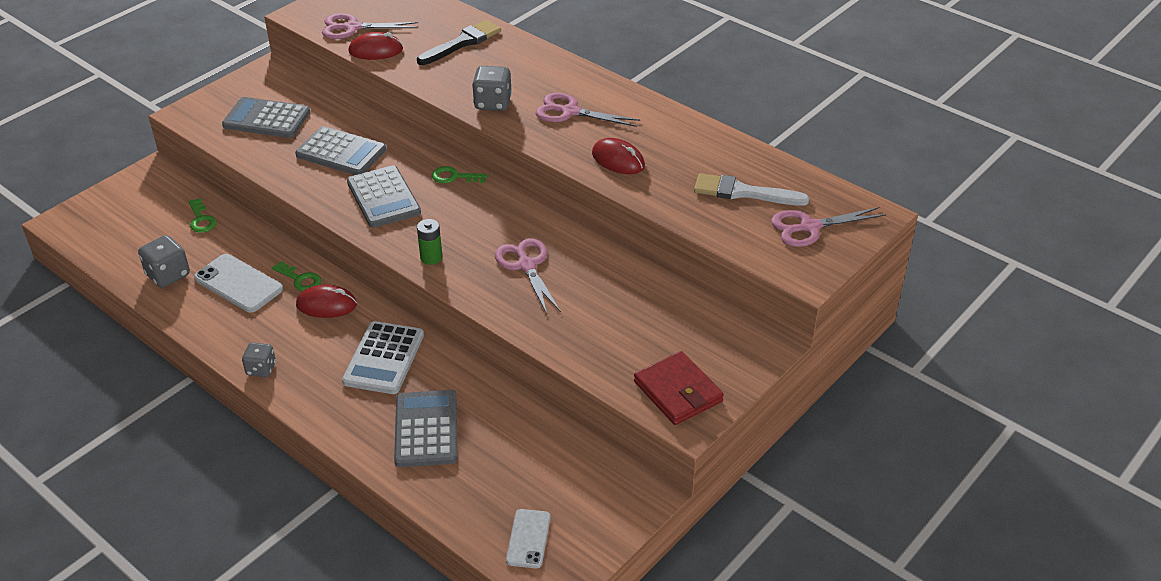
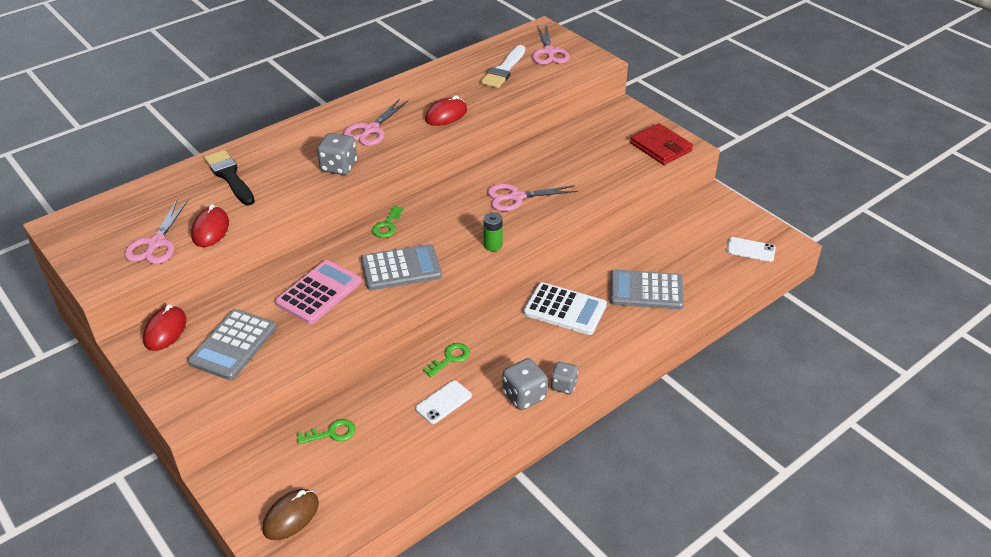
camera: 80 degrees left, 0 degrees up
(109, 215) = (291, 516): none -> brown mouse
(168, 275) = (414, 457): grey dice -> grey dice (524, 396)
(238, 284) = (443, 402): white phone -> white phone, size x0.64
(326, 305) = (490, 342): red mouse -> red mouse (165, 330)
(341, 152) = (319, 292): grey calculator -> pink calculator
(678, 392) = (661, 147): red wallet -> red wallet turned 75 degrees clockwise

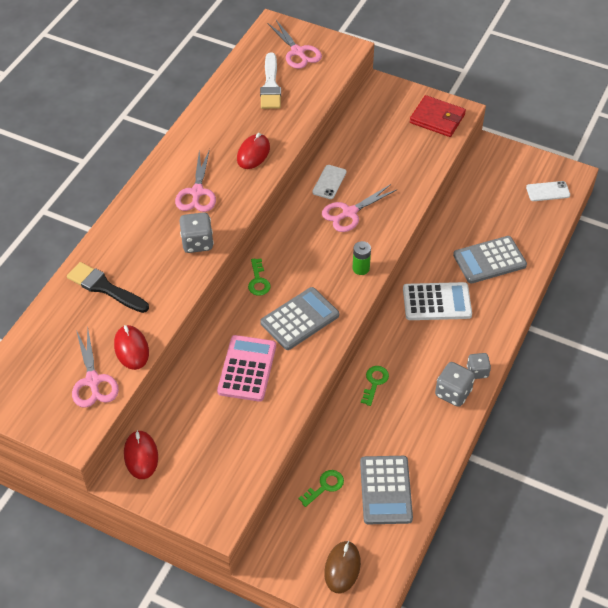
camera: 25 degrees left, 10 degrees up
(233, 345) = (211, 446): grey calculator -> grey calculator (386, 490)
(443, 402) = (395, 423): white phone -> white phone (329, 182)

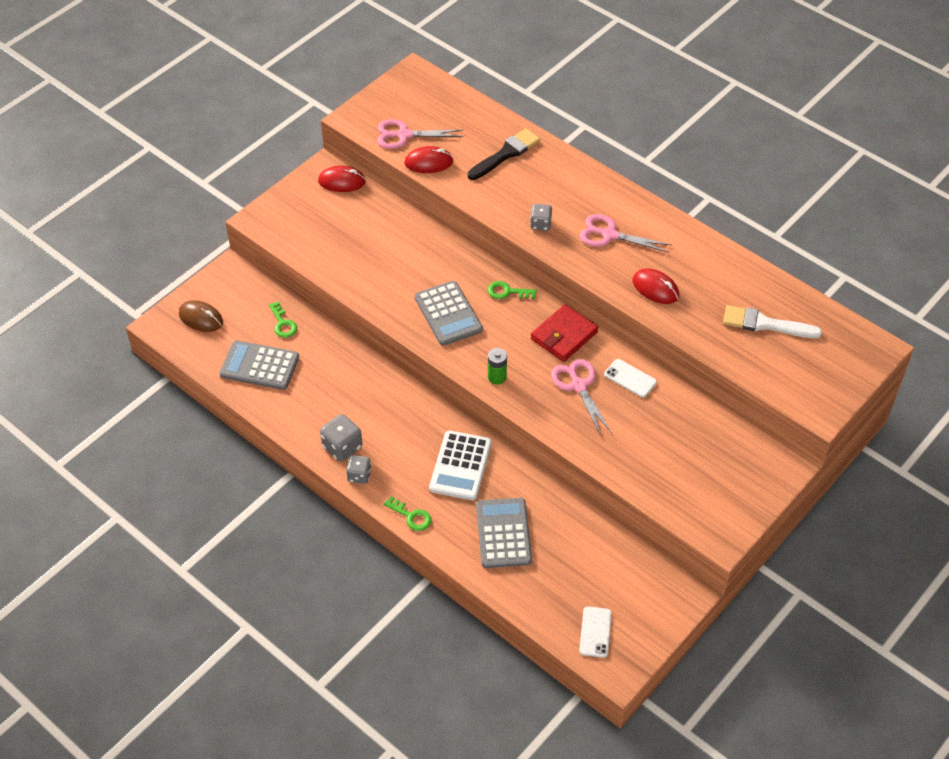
camera: 105 degrees right, 0 degrees up
(197, 243) = (540, 224): grey dice -> grey dice, size x0.66
(247, 369) = (404, 264): pink calculator -> none
(297, 52) = (822, 361): pink scissors -> none
(374, 382) = (379, 387): green key -> green key (411, 516)
(437, 119) = (713, 510): red wallet -> red wallet (564, 335)

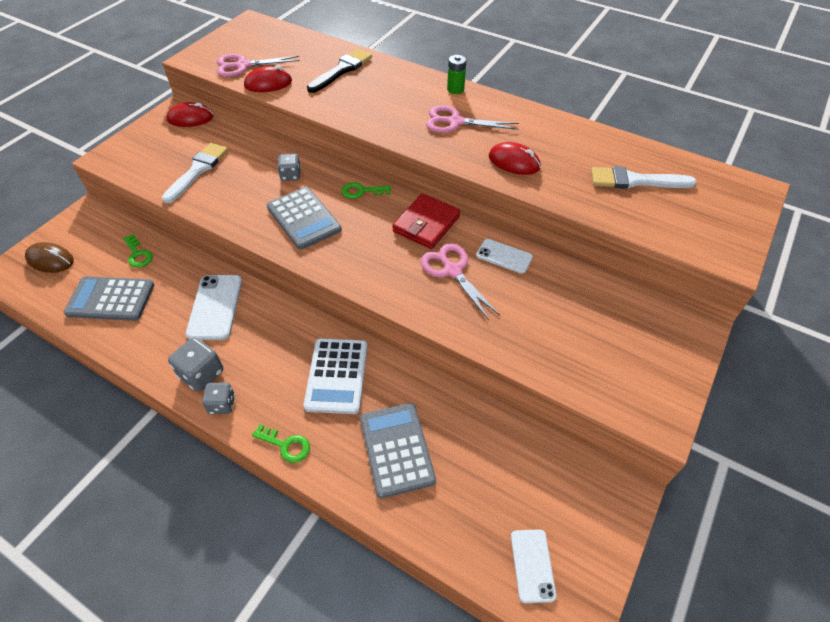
camera: 10 degrees left, 0 degrees up
(349, 246) = (197, 170): none -> white brush
(355, 387) = (215, 307): none -> white phone
(497, 377) = (363, 273): green battery -> green battery (455, 89)
(540, 224) = (385, 121): grey dice -> grey dice (291, 175)

